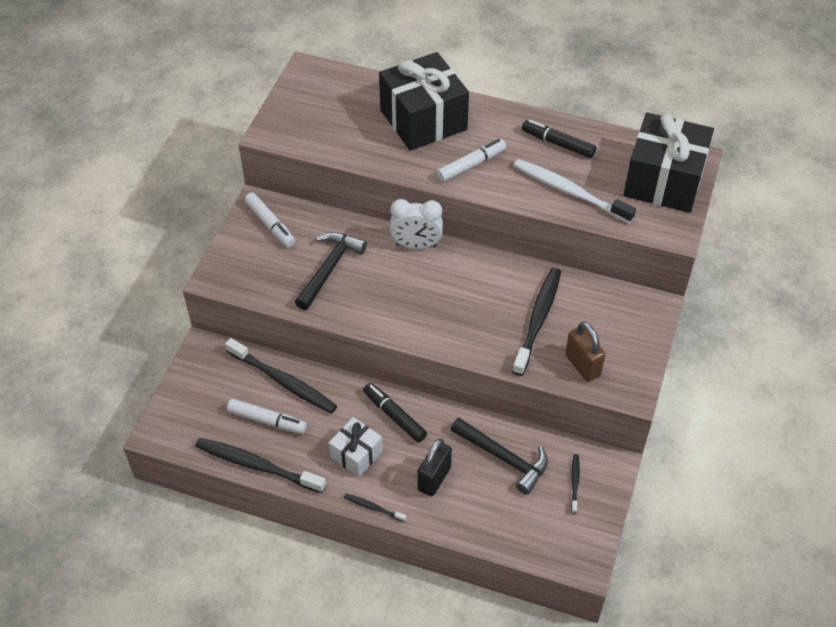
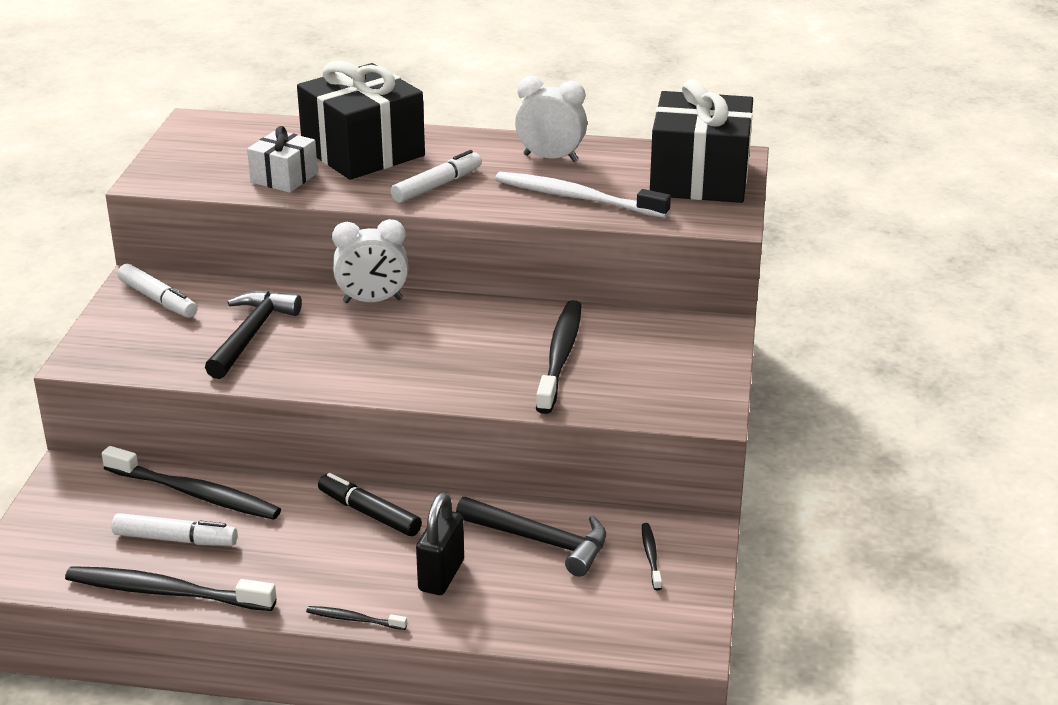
camera: 10 degrees left, 20 degrees down
(356, 454) = (318, 562): white gift -> white gift (284, 178)
(558, 143) = (550, 158): black marker -> white clock
(582, 365) = (634, 395): brown padlock -> none

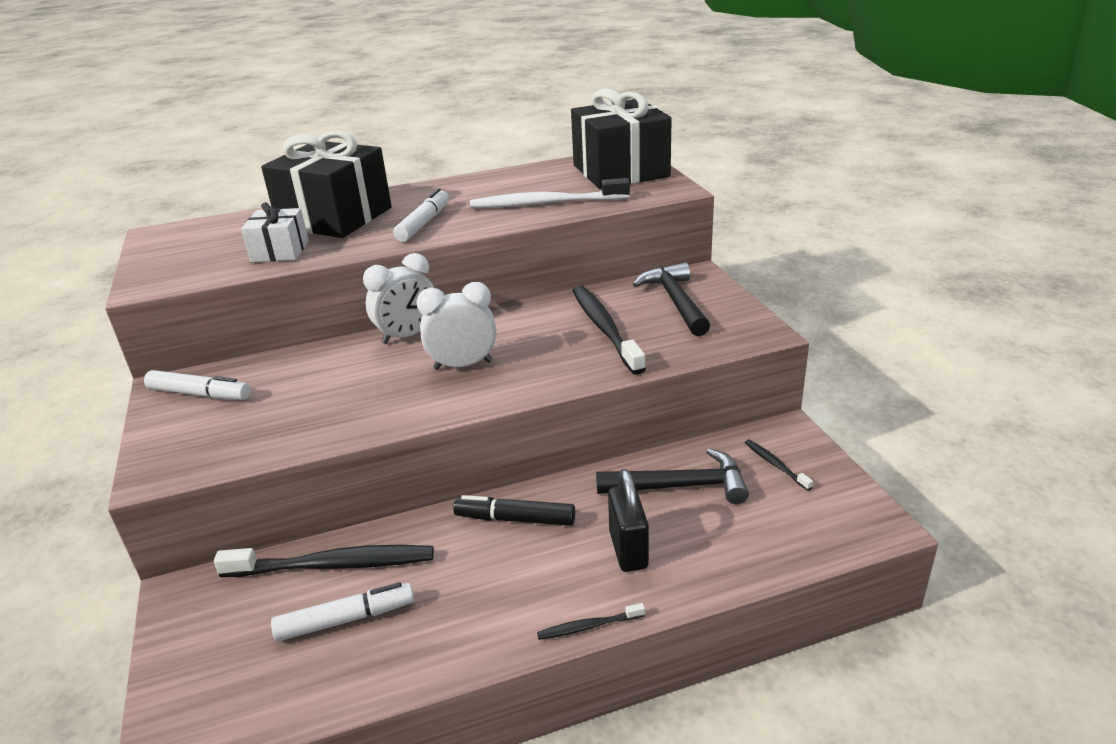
camera: 25 degrees left, 0 degrees up
(166, 592) = (377, 681): black toothbrush -> none
(251, 334) = (318, 395): black hammer -> black hammer (675, 301)
(550, 158) = (495, 185): white clock -> white clock (463, 365)

